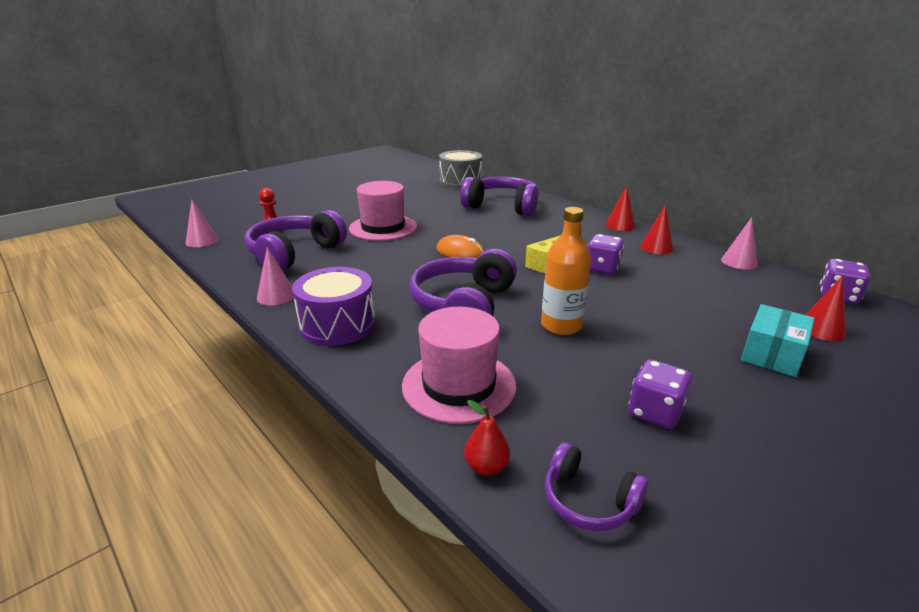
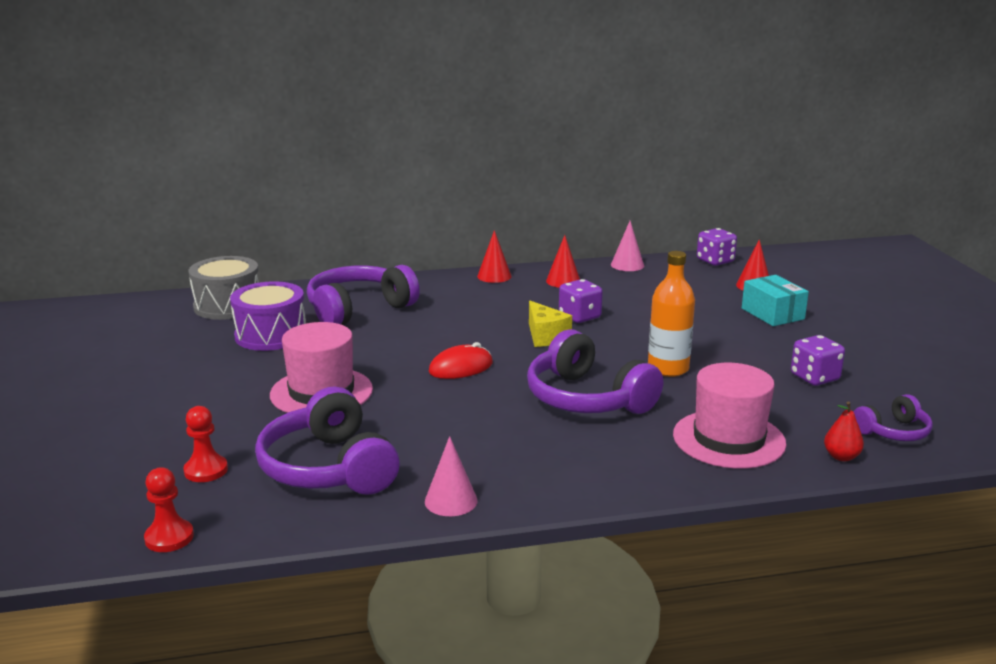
camera: 60 degrees left, 5 degrees down
(202, 241) = (169, 538): pink cone -> red pawn
(337, 324) = (565, 474): purple drum -> purple drum (271, 335)
(460, 252) = (461, 367): orange mouse -> red mouse

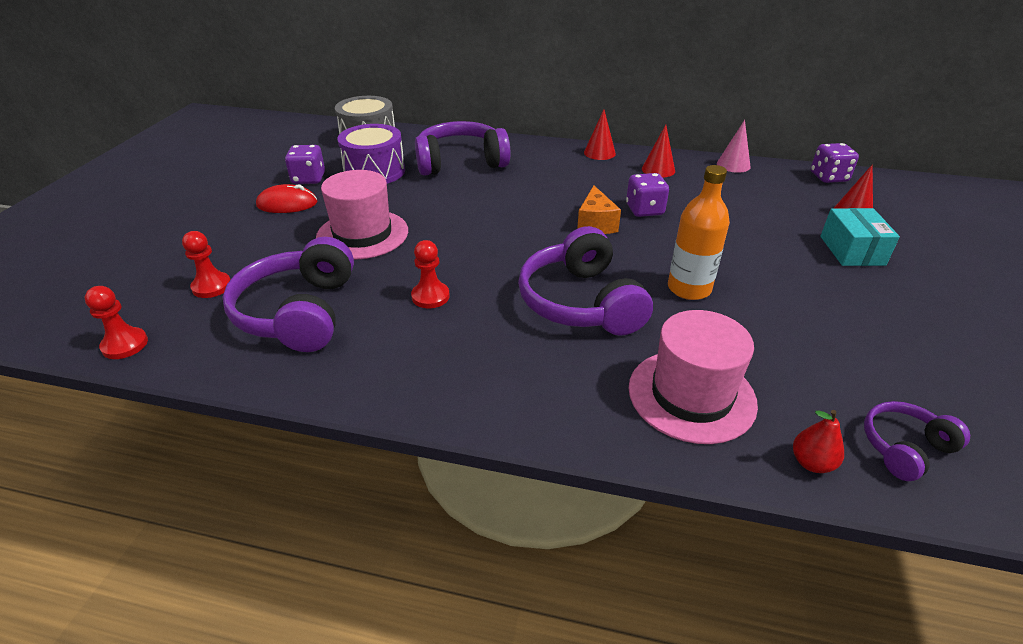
camera: 25 degrees right, 15 degrees up
(446, 426) = (430, 296): none -> red pawn
(451, 501) = (363, 382): pink cone -> none
(461, 367) = (494, 238): red mouse -> red mouse (287, 204)
(545, 337) = (595, 224): yellow cheese -> orange cheese
(814, 377) = (849, 343): purple dice -> purple dice (308, 179)
(893, 432) = (904, 448): purple headphones -> purple headphones turned 150 degrees clockwise

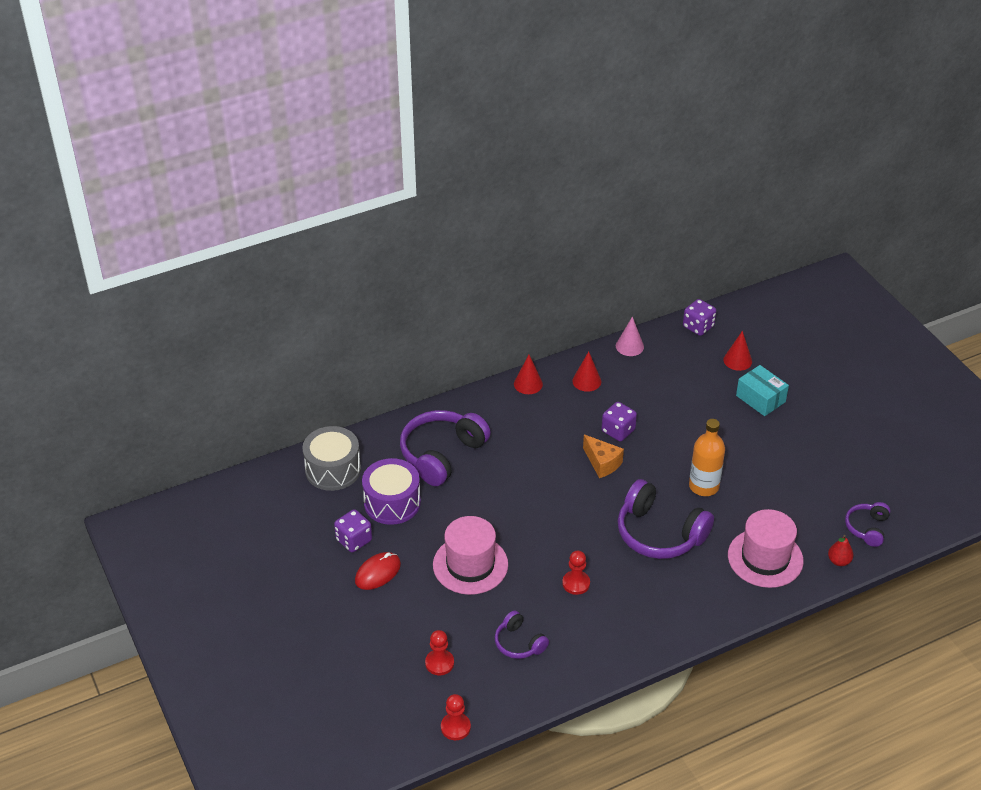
camera: 40 degrees left, 5 degrees up
(299, 312) = (519, 643): purple headphones -> purple headphones, size x0.53

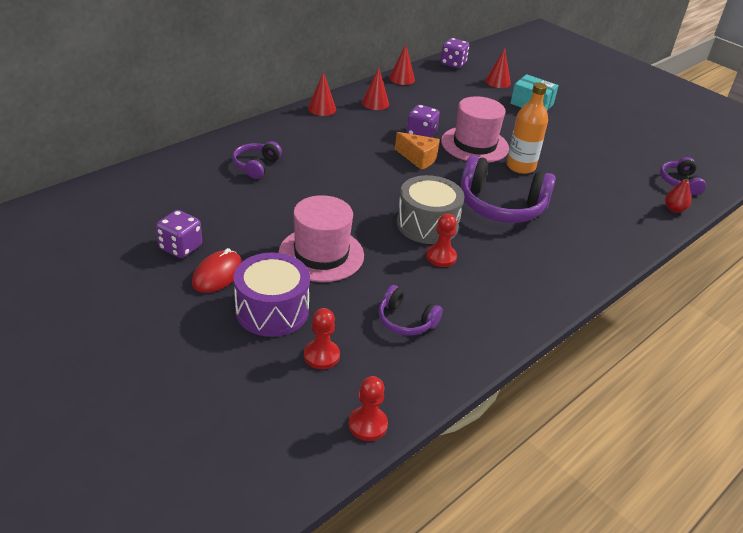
camera: 20 degrees left, 5 degrees down
(333, 470) = (140, 188): grey drum -> grey drum (427, 224)
(392, 503) = (215, 210): purple drum -> purple drum (272, 310)
(441, 454) = (256, 166): purple headphones -> purple headphones, size x0.53
(629, 346) = (402, 78): pink cone -> red cone
(765, 558) = (609, 214): pink hat -> pink hat (474, 145)

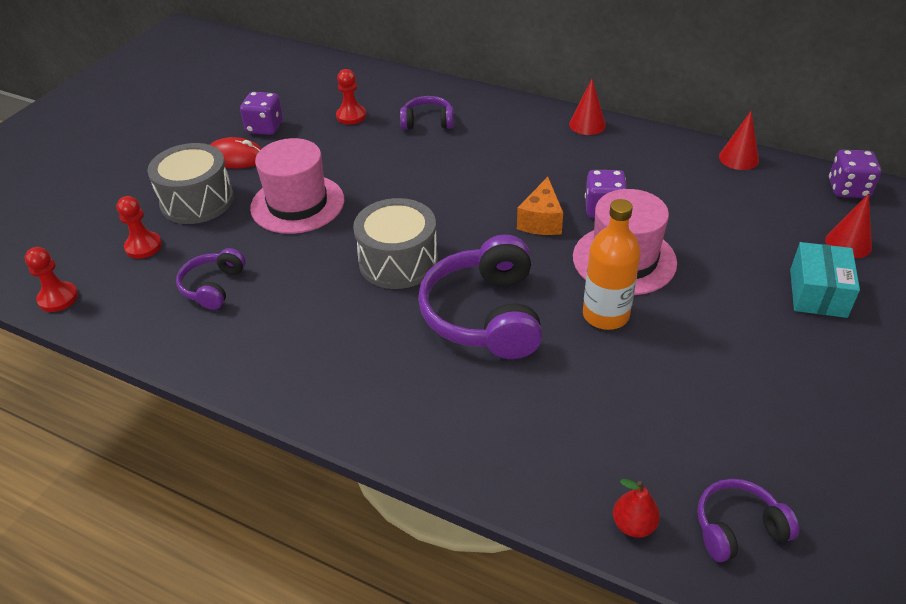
camera: 75 degrees right, 5 degrees up
(272, 310) = (197, 201): purple drum -> grey drum
(375, 103) = (645, 156): red cone -> none
(441, 257) = (339, 286): red pawn -> red pawn (351, 116)

